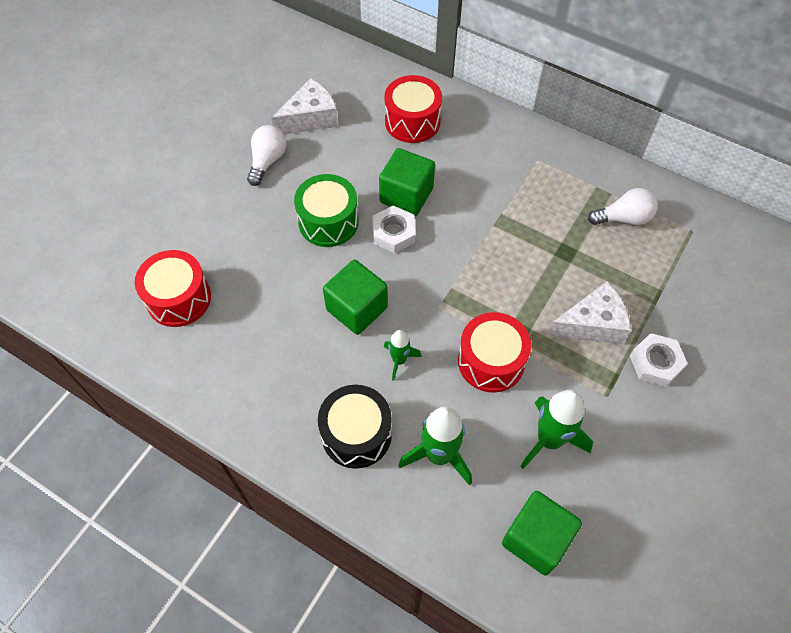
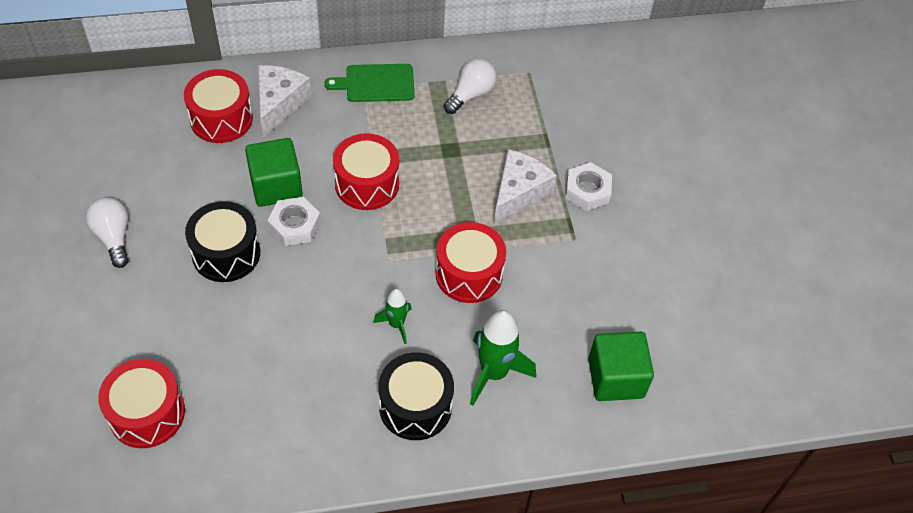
camera: 45 degrees left, 5 degrees down
(310, 118) = (119, 173): white cheese -> white cheese (279, 104)
(328, 222) = (226, 253): green drum -> black drum
(357, 308) = (322, 308): green cube -> none
(474, 237) = (367, 184): none -> red drum
(549, 440) = (563, 301): green rocket -> none
(552, 163) = (376, 83): none -> green cutting board

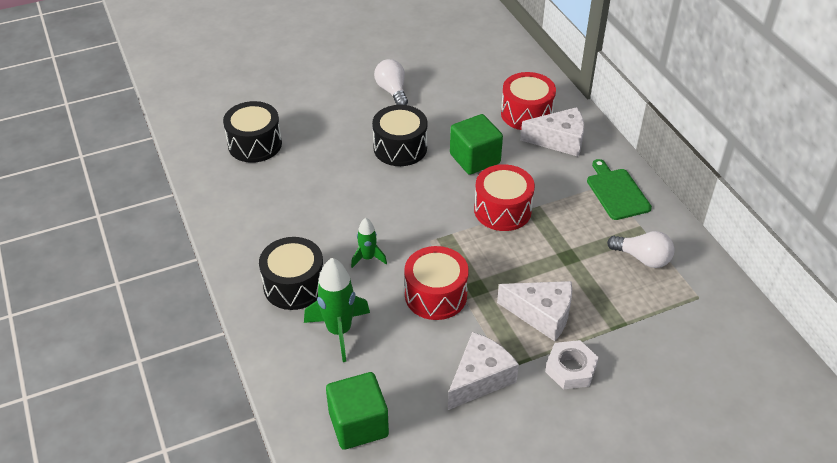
camera: 80 degrees right, 10 degrees down
(113, 237) = (392, 91): white light bulb -> white light bulb turned 75 degrees counterclockwise
(147, 413) = (255, 144): red drum -> black drum
(294, 225) = (441, 177): white nut -> none
(583, 263) = (480, 378): none -> white cheese

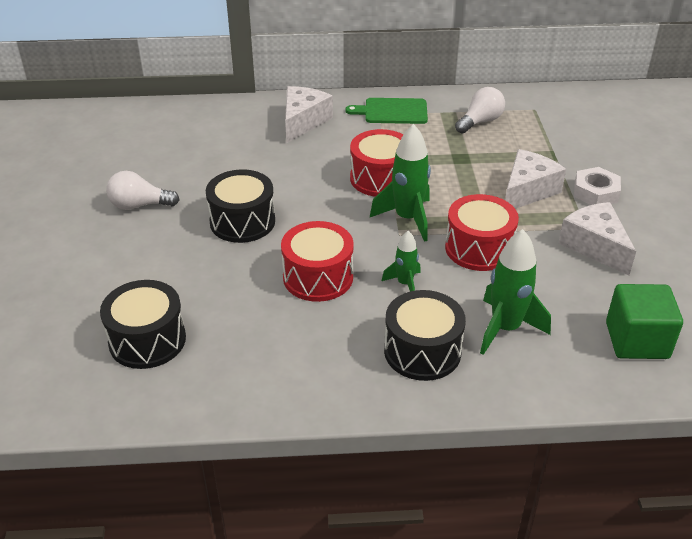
camera: 70 degrees left, 5 degrees down
(453, 240) = (407, 219): none -> green rocket
(475, 159) = (295, 176): green cube -> none
(526, 114) = (250, 129): red drum -> red drum (318, 277)

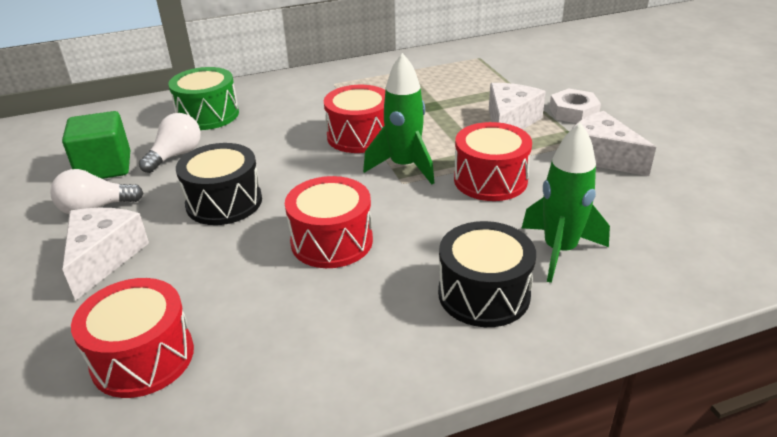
camera: 15 degrees left, 5 degrees down
(147, 340) = (143, 357): black drum -> red drum
(254, 129) = (208, 115): none -> green drum
(303, 122) = (258, 101): white cheese -> white cheese (104, 258)
(392, 111) = (346, 79): green cutting board -> none
(405, 283) = (430, 228): green rocket -> none
(480, 122) = (434, 74): white light bulb -> white light bulb (176, 155)
(637, 340) = (695, 234): green cube -> green cube (105, 167)

